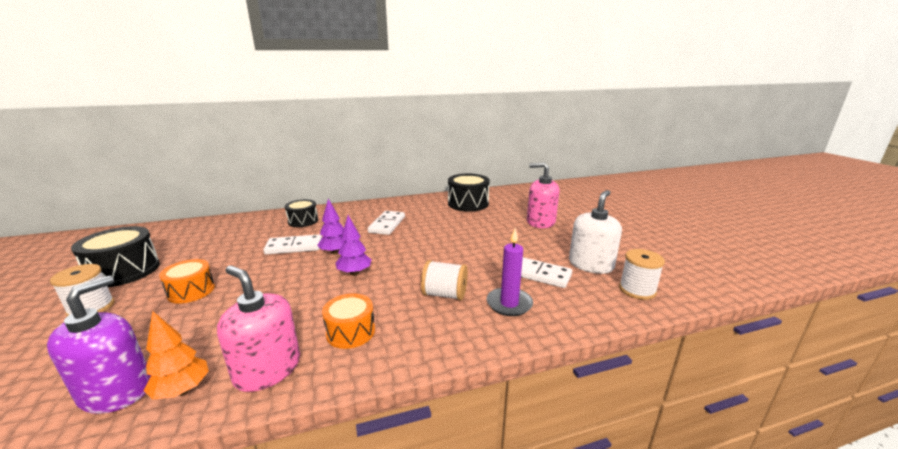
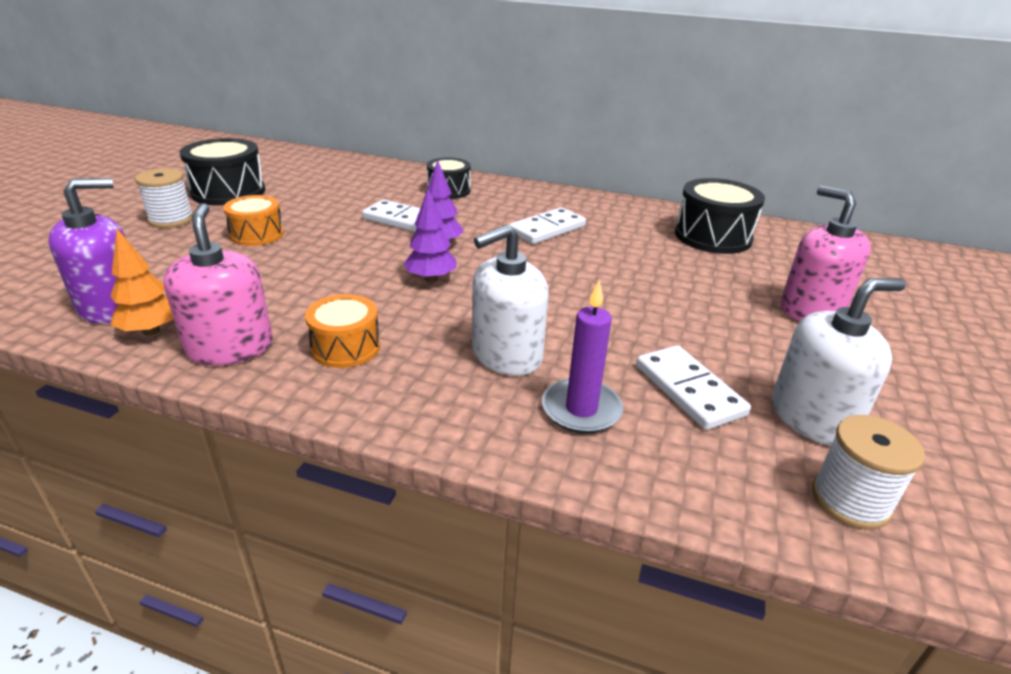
camera: 35 degrees right, 10 degrees up
(444, 294) = (506, 354): white spool -> white soap dispenser

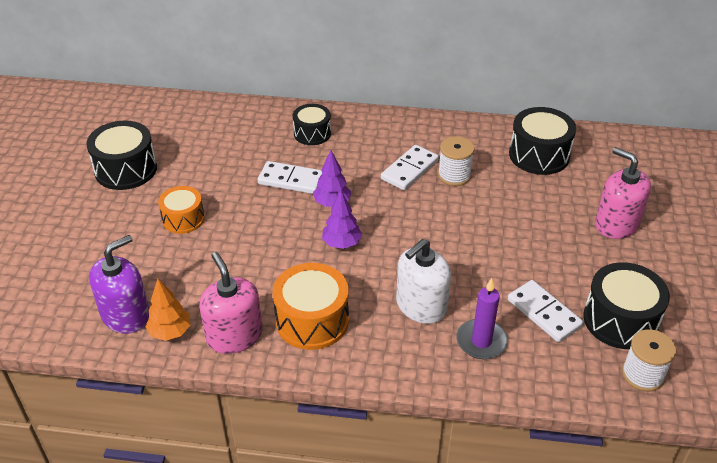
camera: 10 degrees left, 10 degrees up
(171, 220) = (102, 214): white spool -> white spool (454, 175)
(346, 347) = (312, 320): orange drum -> orange drum, size x1.56
(812, 417) = (620, 320): white soap dispenser -> black drum

